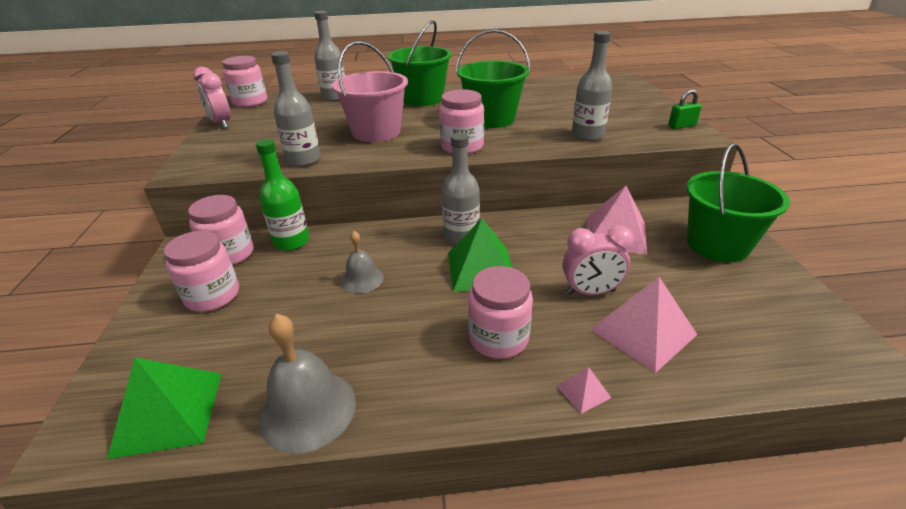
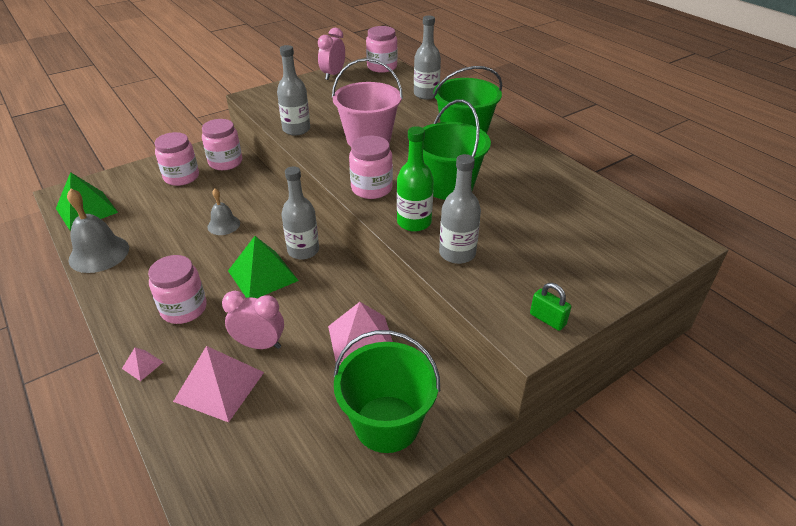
camera: 60 degrees right, 5 degrees up
(291, 242) = (252, 178): green bottle -> green bottle (414, 222)
(590, 292) = (259, 344): pink clock -> pink clock turned 135 degrees clockwise

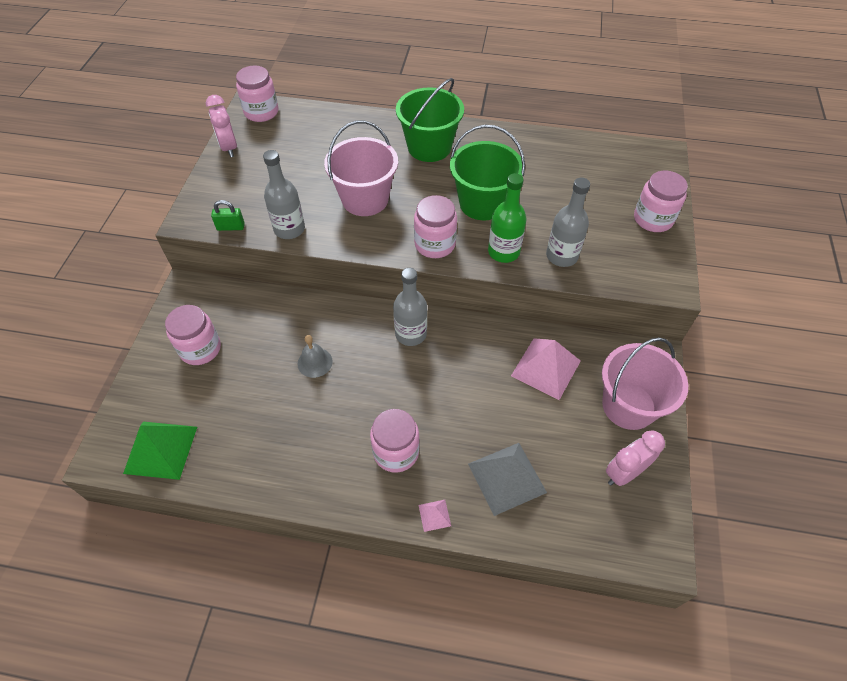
camera: 45 degrees left, 15 degrees up
(99, 253) = (247, 473): grey bell -> none
(219, 386) = (507, 478): pink pyramid -> grey pyramid
(225, 162) = (219, 304): pink jar -> pink jar (653, 219)
(259, 344) = (488, 427): pink clock -> pink clock (624, 473)
(263, 275) = (412, 377): green pyramid -> none
(387, 423) = (628, 406): green bucket -> pink bucket
(426, 94) = (344, 122): grey bottle -> none
(547, 319) = (665, 264): green padlock -> green padlock (231, 227)

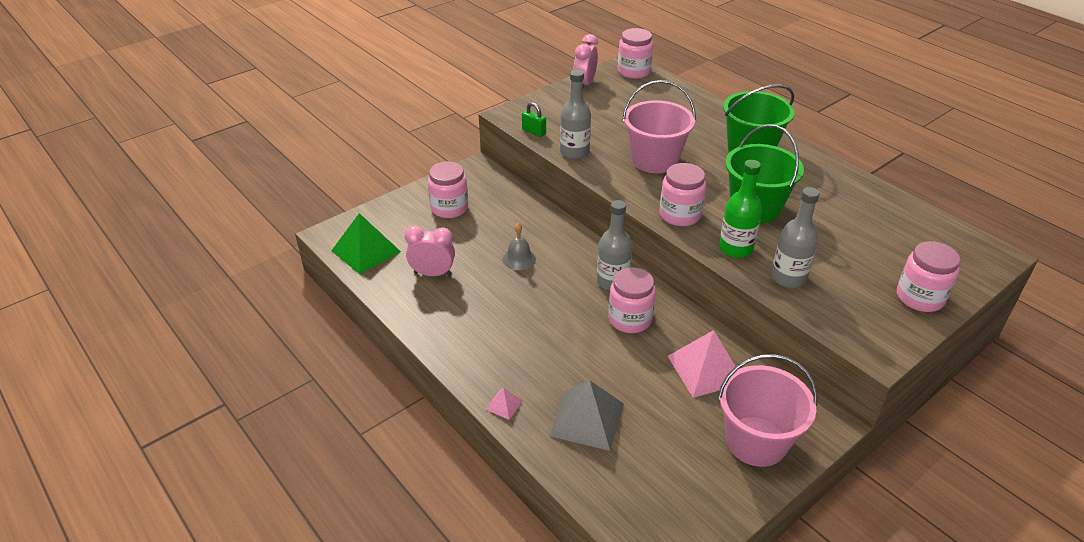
camera: 40 degrees right, 15 degrees down
(396, 452) = (518, 348): pink jar -> pink jar (630, 319)
(624, 473) = (696, 483): pink clock -> pink clock (432, 274)

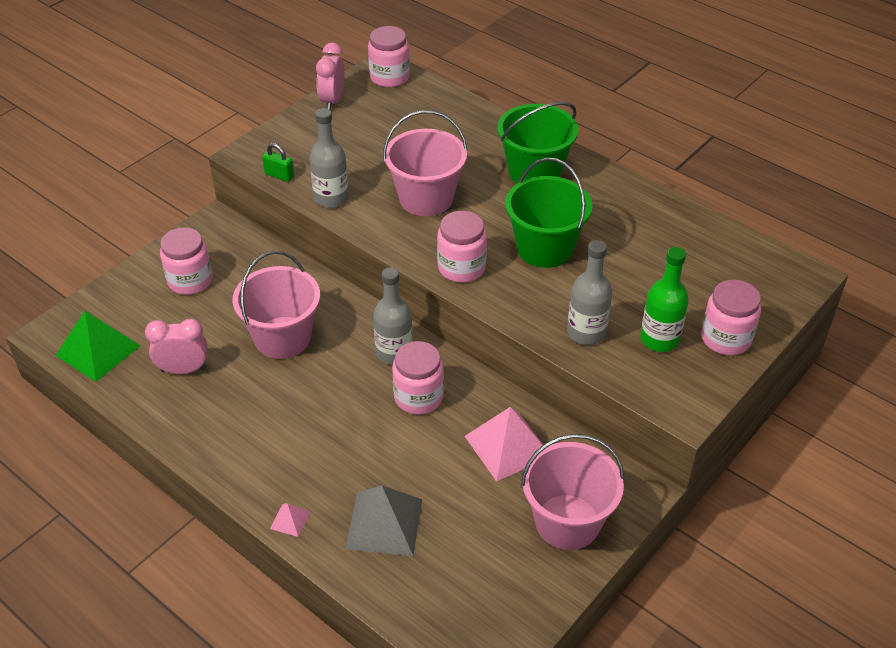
camera: 10 degrees left, 5 degrees up
(519, 259) = (282, 337): grey bell -> pink bucket
(735, 248) = (527, 303): green bottle -> green bottle (659, 339)

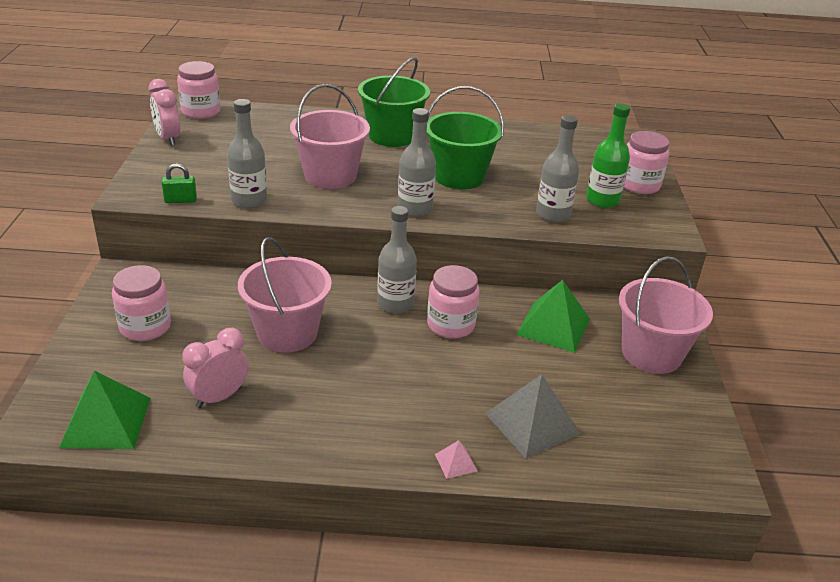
camera: 40 degrees left, 10 degrees down
(461, 267) = (415, 208): pink jar -> grey bottle
(507, 446) = (553, 326): pink pyramid -> green pyramid

